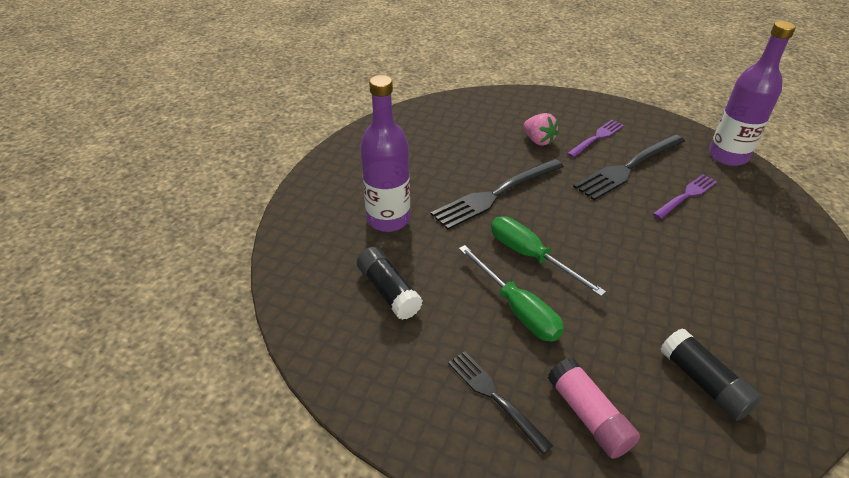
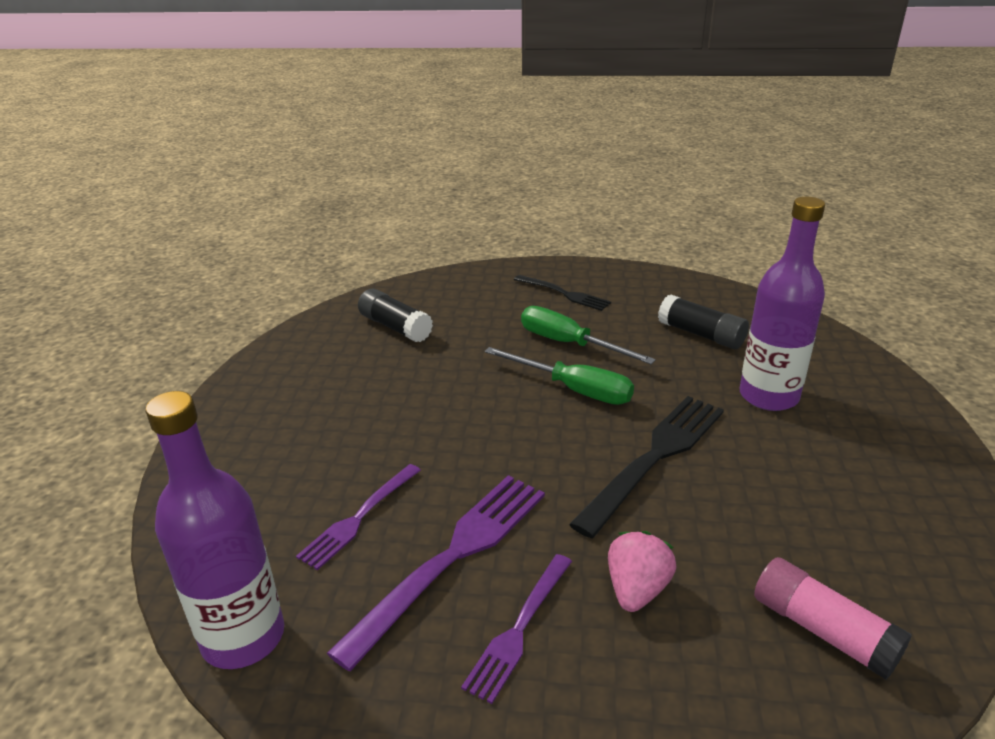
camera: 165 degrees right, 10 degrees down
(538, 140) = (637, 589): pink strawberry -> pink strawberry turned 75 degrees clockwise
(588, 415) = (490, 297): pink glue stick -> pink glue stick (822, 630)
(628, 168) = (453, 556): black fork -> purple fork

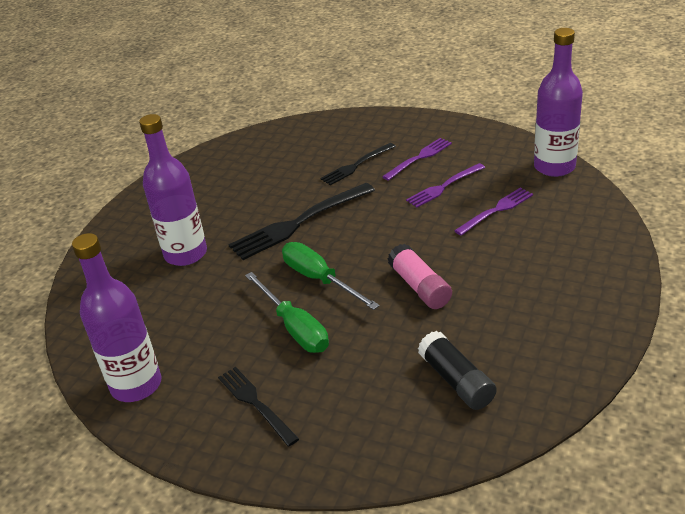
camera: 160 degrees left, 5 degrees up
(453, 556) = (443, 187): purple fork -> purple fork, size x0.60
(637, 589) = (356, 165): pink strawberry -> black fork
(678, 290) = (136, 385): none -> purple bottle
(701, 334) = (174, 319): black glue stick -> none
(822, 630) = (287, 146): pink glue stick -> pink glue stick (419, 287)

